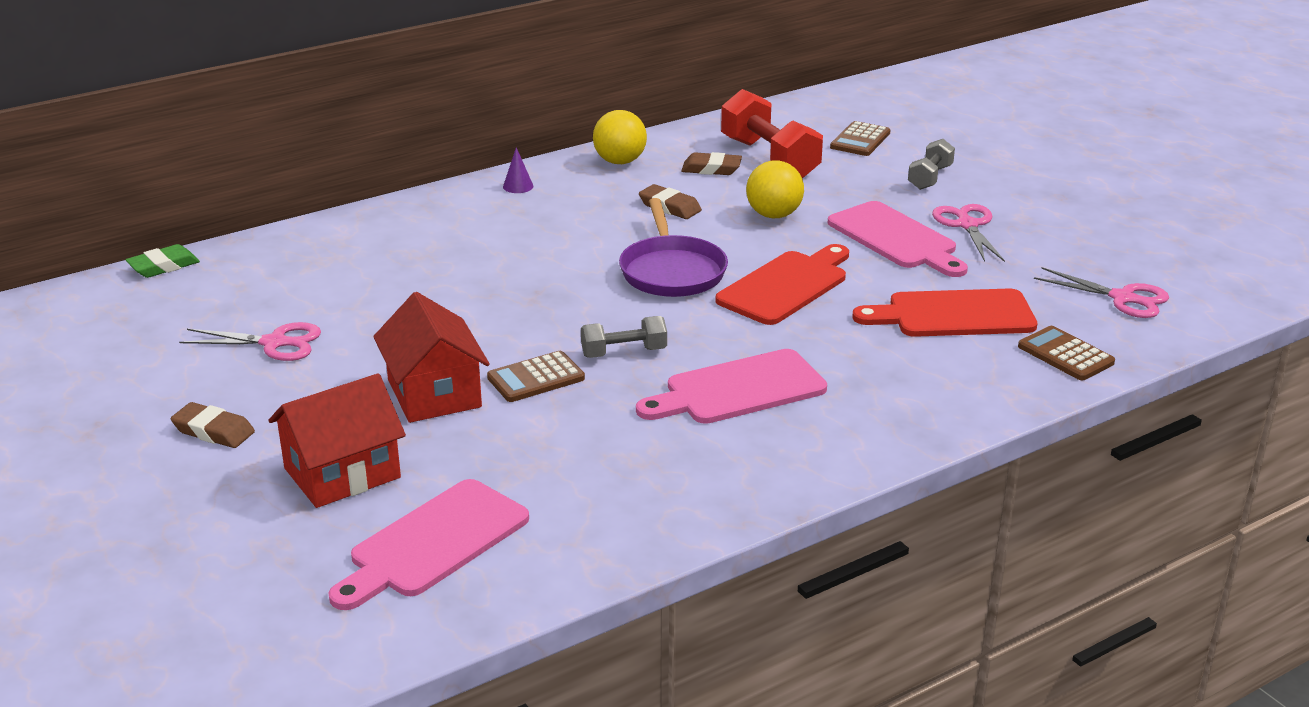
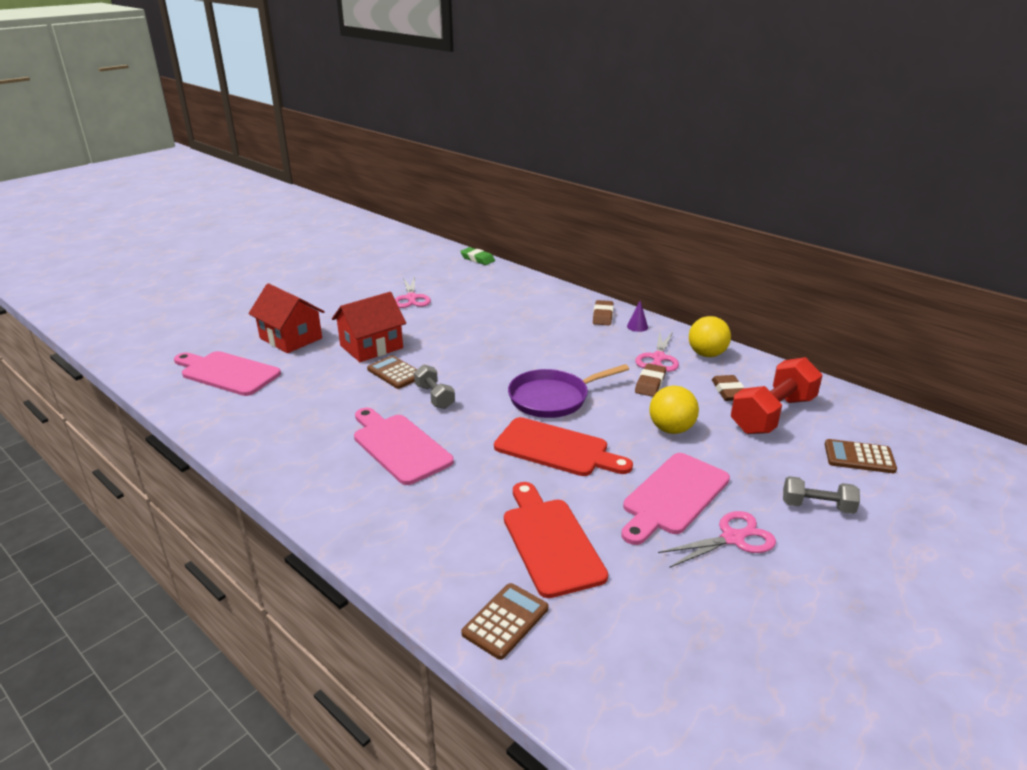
camera: 75 degrees right, 0 degrees up
(213, 431) = (326, 302): brown eraser -> brown eraser (602, 316)
(1124, 298) = (642, 666): pink scissors -> pink scissors (658, 358)

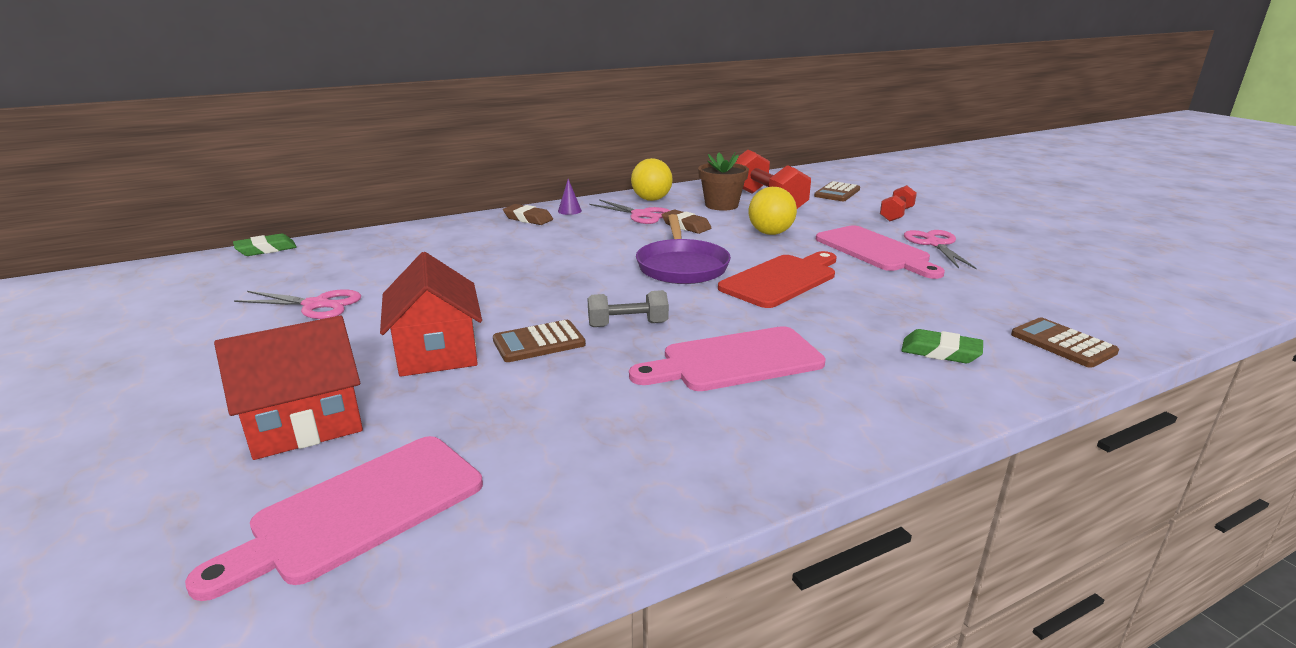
camera: 70 degrees left, 5 degrees down
(453, 542) = (940, 352): none -> green eraser
(550, 541) = (939, 306): red cutting board -> none
(728, 391) = (721, 205): brown eraser -> brown flower pot
(817, 506) = (896, 215): grey dumbbell -> red dumbbell

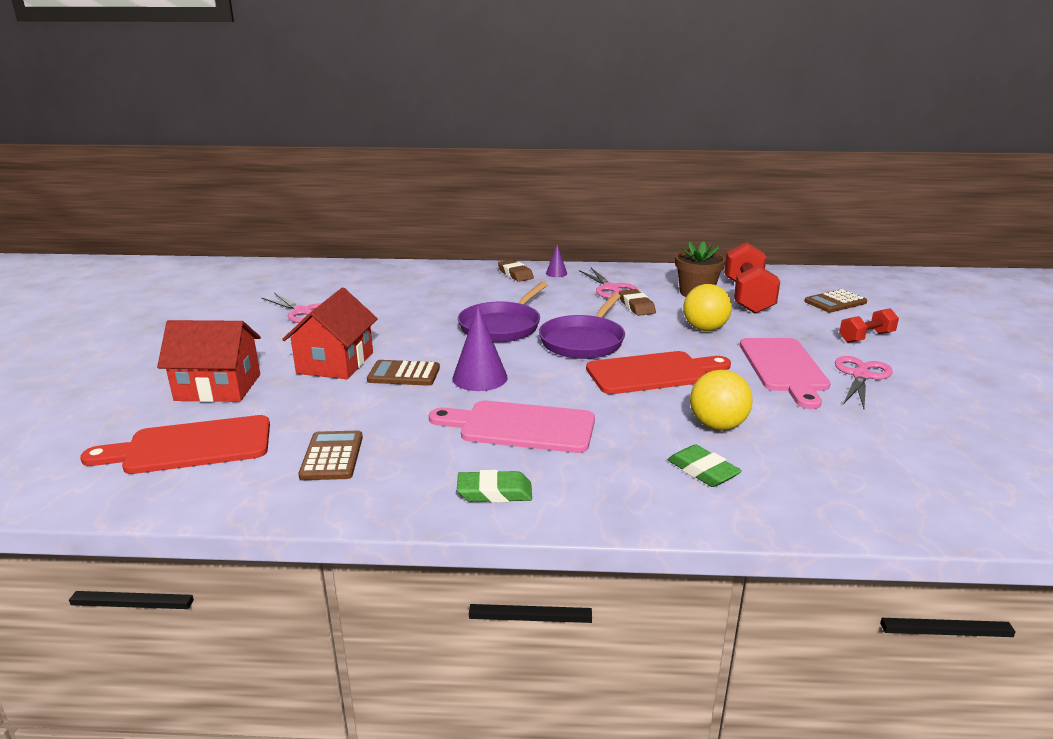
camera: 30 degrees right, 0 degrees up
(266, 249) = (316, 264): green eraser -> green eraser (494, 492)
(359, 511) = (191, 446): pink cutting board -> red cutting board
(582, 270) = (502, 326): none -> purple pan
(628, 324) = (480, 378): grey dumbbell -> purple cone
(651, 199) = (639, 275): yellow ball -> yellow ball (717, 426)
(1062, 343) = (840, 500): brown calculator -> brown calculator (332, 456)

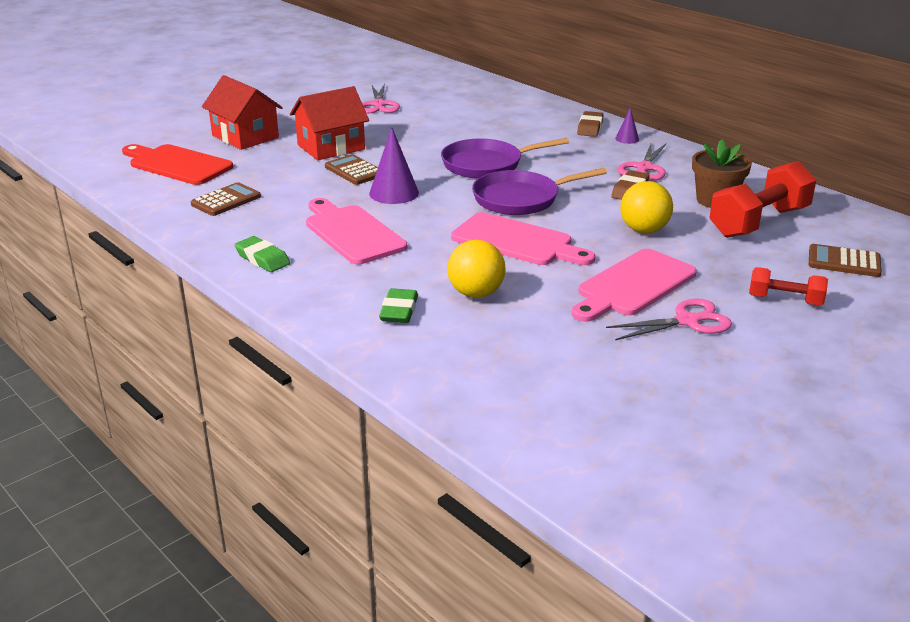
camera: 45 degrees right, 5 degrees up
(653, 373) = (517, 241): red cutting board -> pink cutting board

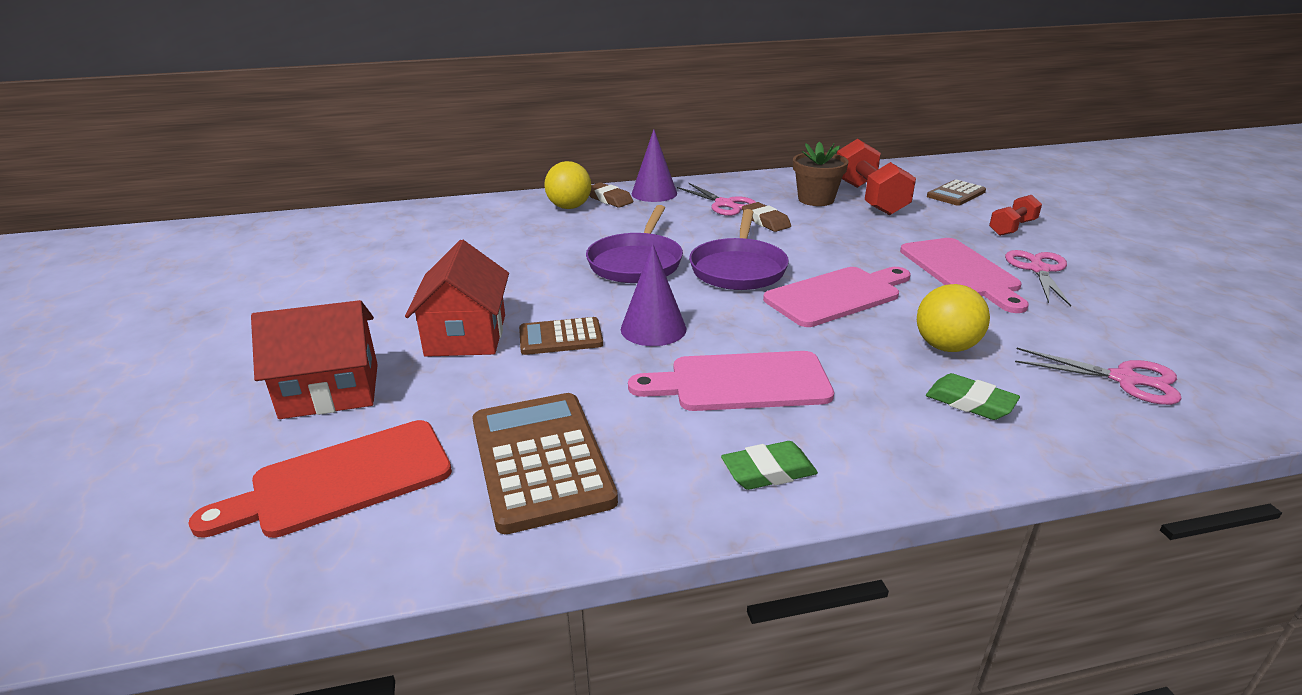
camera: 60 degrees left, 0 degrees up
(226, 200) = (541, 460): brown calculator -> brown calculator, size x1.75
(379, 105) = (383, 275): pink scissors -> pink scissors (1125, 380)
(627, 139) = (654, 193): purple cone -> purple cone, size x1.88
(644, 230) = (853, 238): yellow ball -> yellow ball (569, 207)

